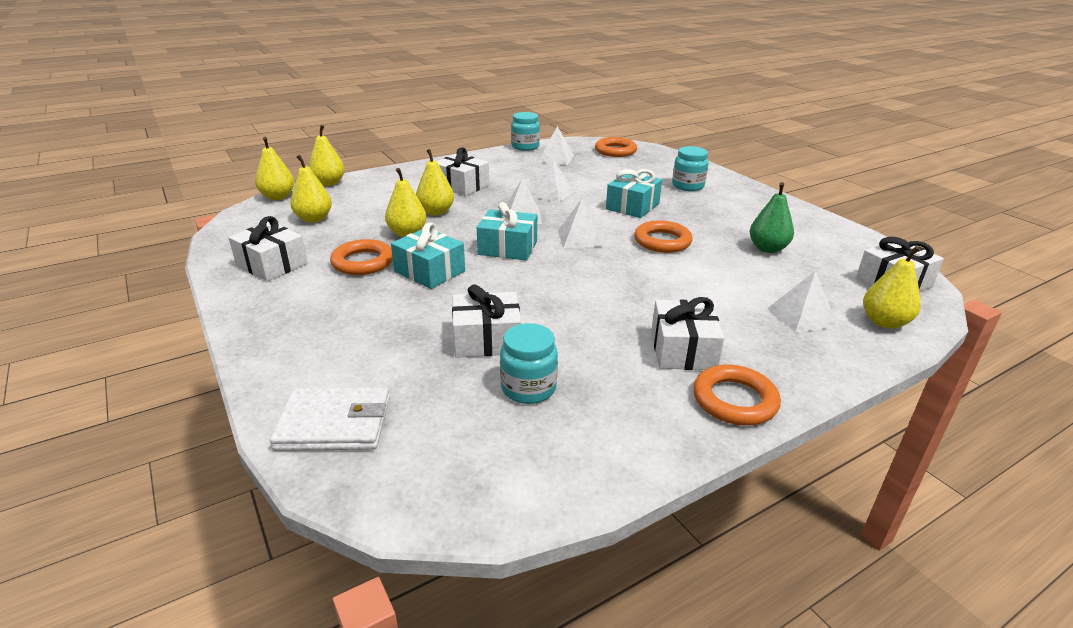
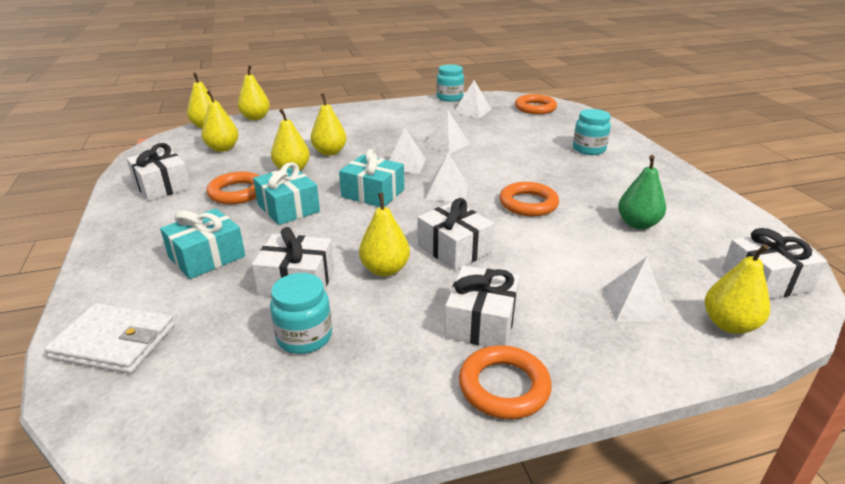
camera: 15 degrees right, 0 degrees up
(462, 186) = (368, 130): white gift -> white gift (454, 249)
(566, 317) = (385, 269): none -> yellow pear
(632, 206) = (519, 165): turquoise gift -> turquoise gift (207, 257)

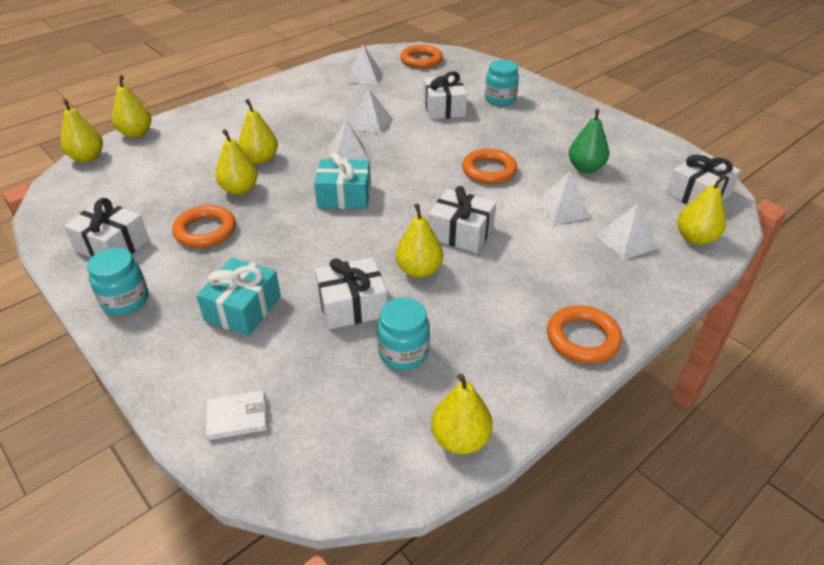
camera: 25 degrees left, 10 degrees up
(114, 342) = (237, 417): white wallet -> white wallet, size x0.63
(223, 148) = (136, 182): yellow pear -> yellow pear (460, 439)
(288, 208) = (275, 234): turquoise gift -> none
(447, 191) = (410, 176): white pyramid -> white pyramid (562, 209)
(449, 98) = (329, 63): turquoise jar -> turquoise jar (125, 300)
(481, 321) = (530, 292): white gift -> white gift (444, 108)

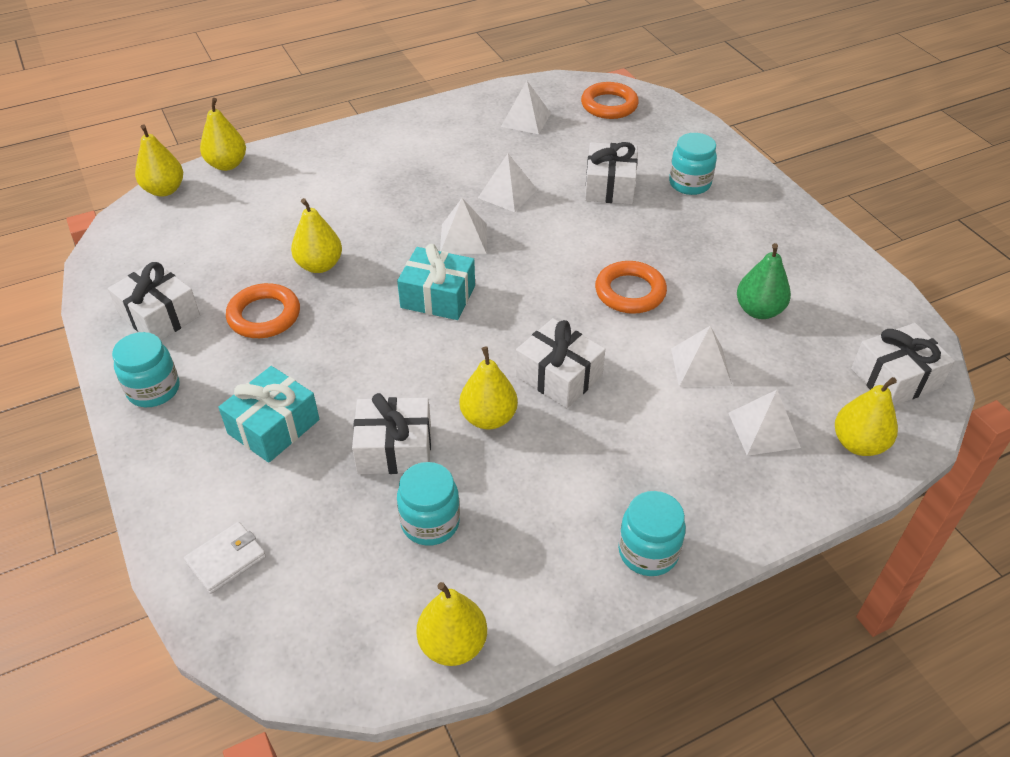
camera: 15 degrees right, 5 degrees up
(237, 417) = (226, 559): white wallet -> white wallet turned 45 degrees counterclockwise
(260, 159) = (357, 226): yellow pear -> none
(582, 338) = (648, 552): orange ring -> turquoise jar

